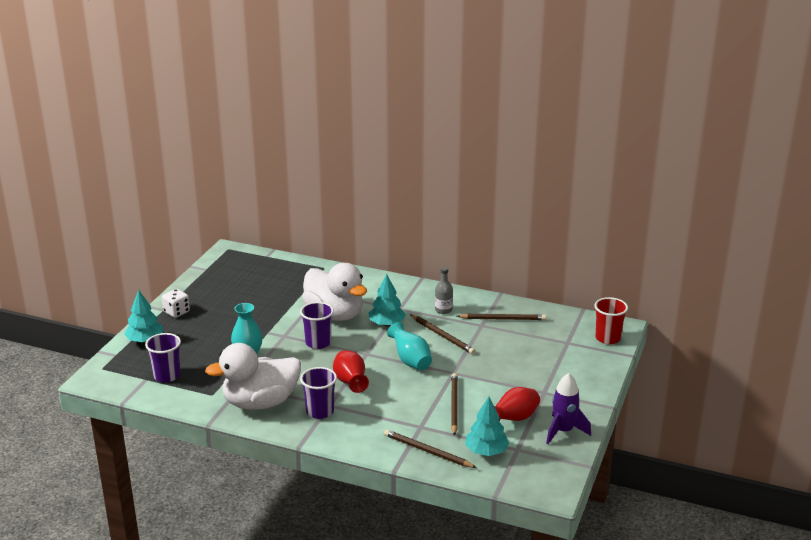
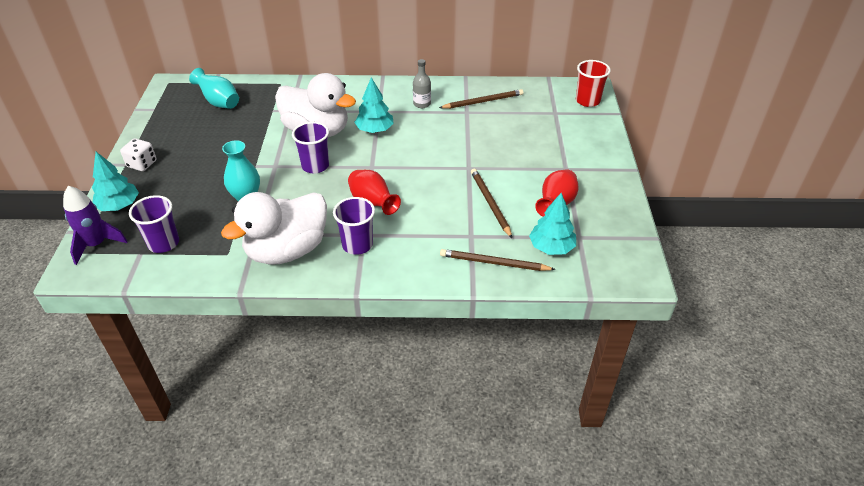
camera: 20 degrees left, 15 degrees up
(410, 360) = (420, 164): turquoise vase -> turquoise vase (219, 102)
(442, 336) = (436, 131): brown pencil -> none
(563, 431) = (609, 206): purple rocket -> purple rocket (97, 244)

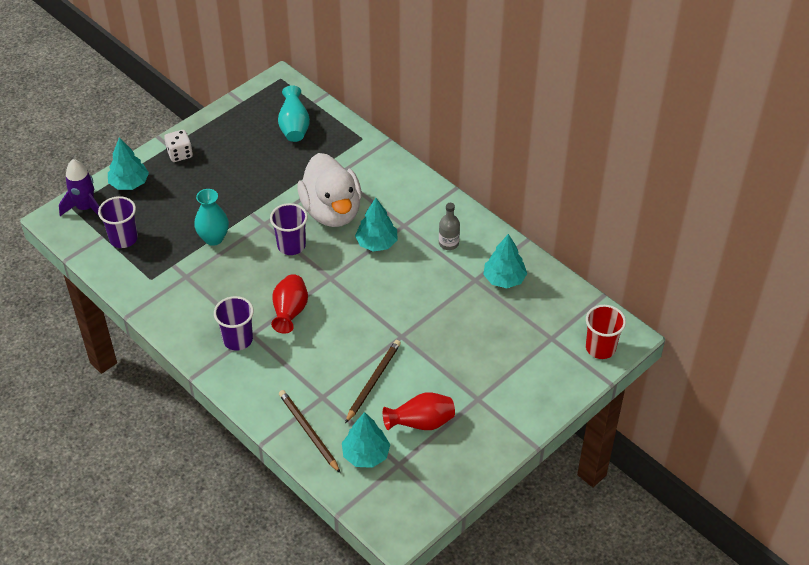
camera: 45 degrees right, 5 degrees up
(287, 250) = (189, 307): white duck -> none
(483, 101) = (504, 279): brown pencil -> turquoise tree

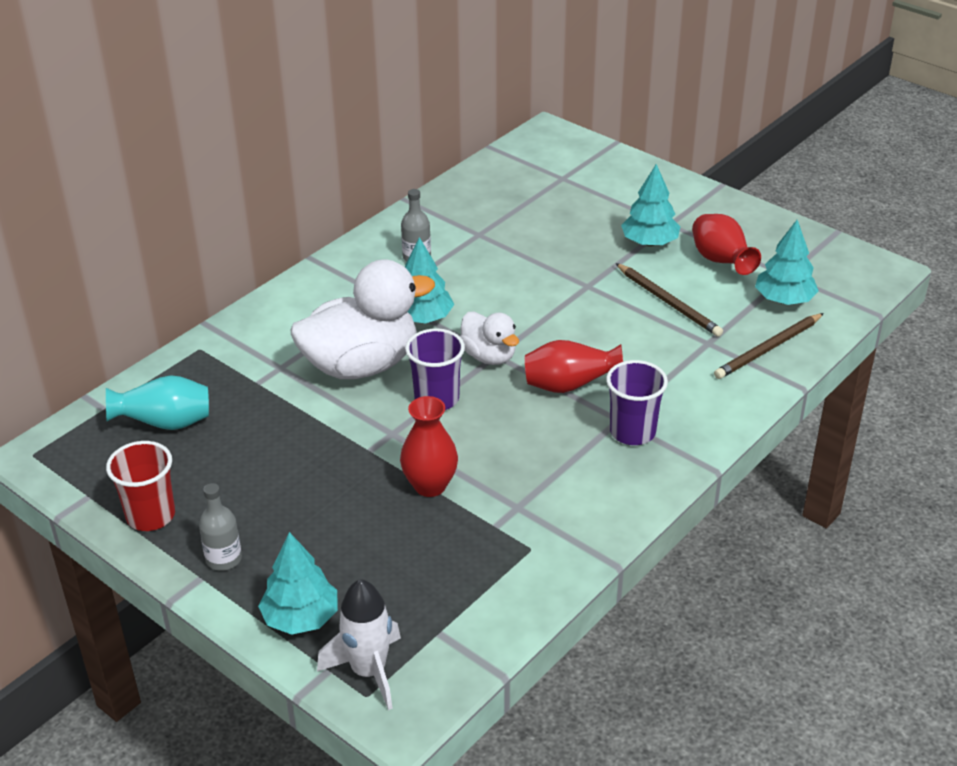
camera: 95 degrees left, 10 degrees down
(86, 208) = (369, 671): purple rocket -> white rocket
(123, 238) = (442, 601): purple cup -> none
(180, 154) = (224, 559): white dice -> grey bottle
(213, 238) = (430, 485): turquoise vase -> red vase
(329, 274) = (489, 356): none -> white duck
(373, 381) = (668, 302): brown pencil -> brown pencil turned 150 degrees counterclockwise
(504, 279) = (474, 212): turquoise tree -> turquoise tree (649, 242)
(600, 348) = (569, 147): red cup -> red cup (150, 516)

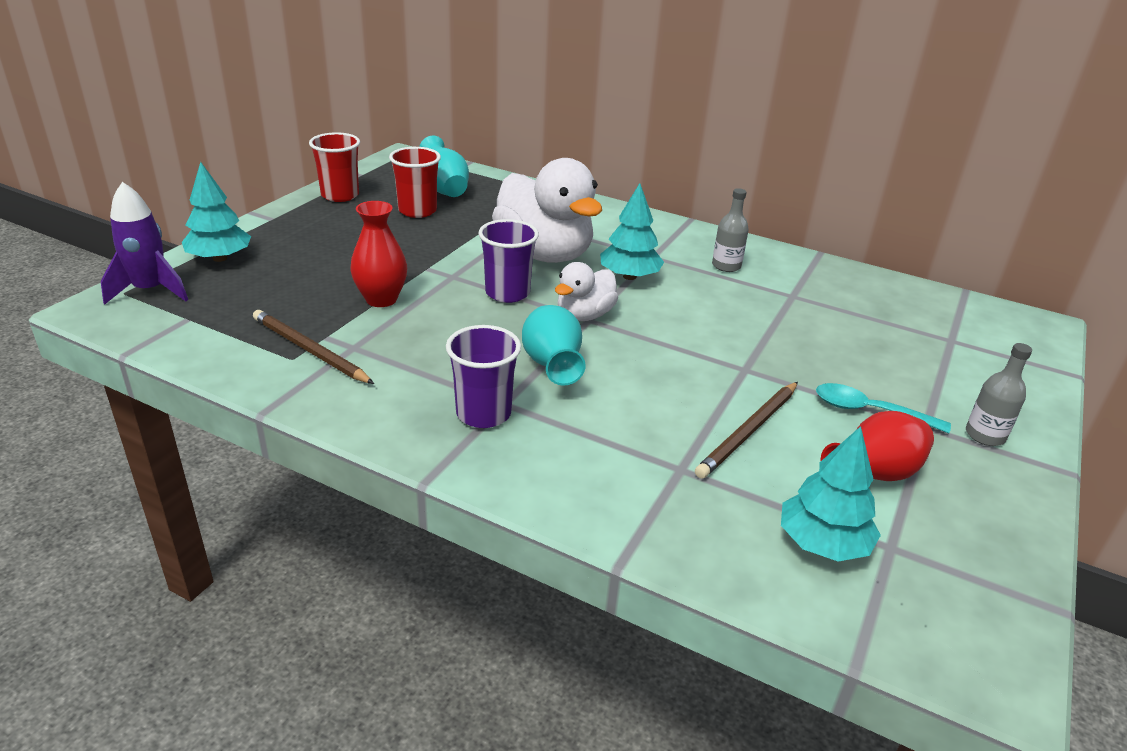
camera: 75 degrees right, 5 degrees down
(222, 450) = (417, 211): none -> red cup
(224, 559) = (291, 224): grey bottle -> grey bottle (985, 435)
(369, 671) = (150, 291): white rocket -> purple rocket
(569, 386) = (552, 366): red vase -> turquoise vase
(649, 242) = (869, 411): turquoise tree -> turquoise spoon
(768, 349) = (693, 527): brown pencil -> brown pencil (309, 350)

